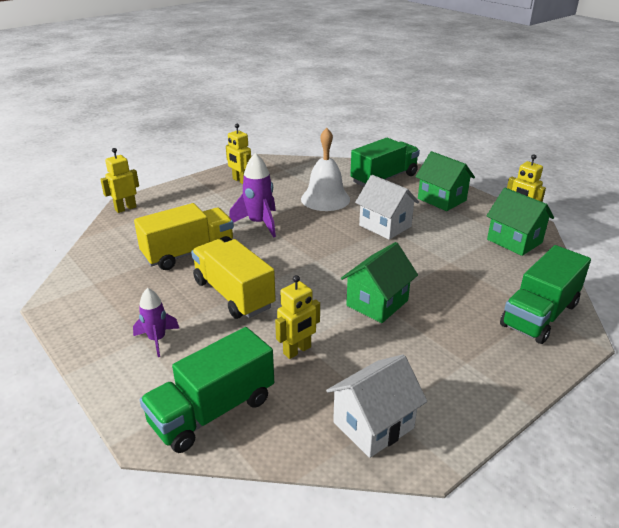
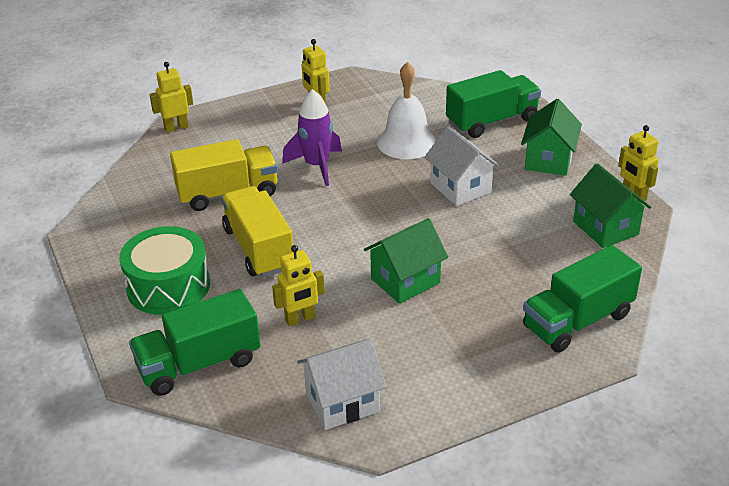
camera: 15 degrees right, 5 degrees up
(157, 339) = (168, 286): purple rocket -> green drum
(441, 199) = (548, 160): green house -> green house turned 45 degrees clockwise

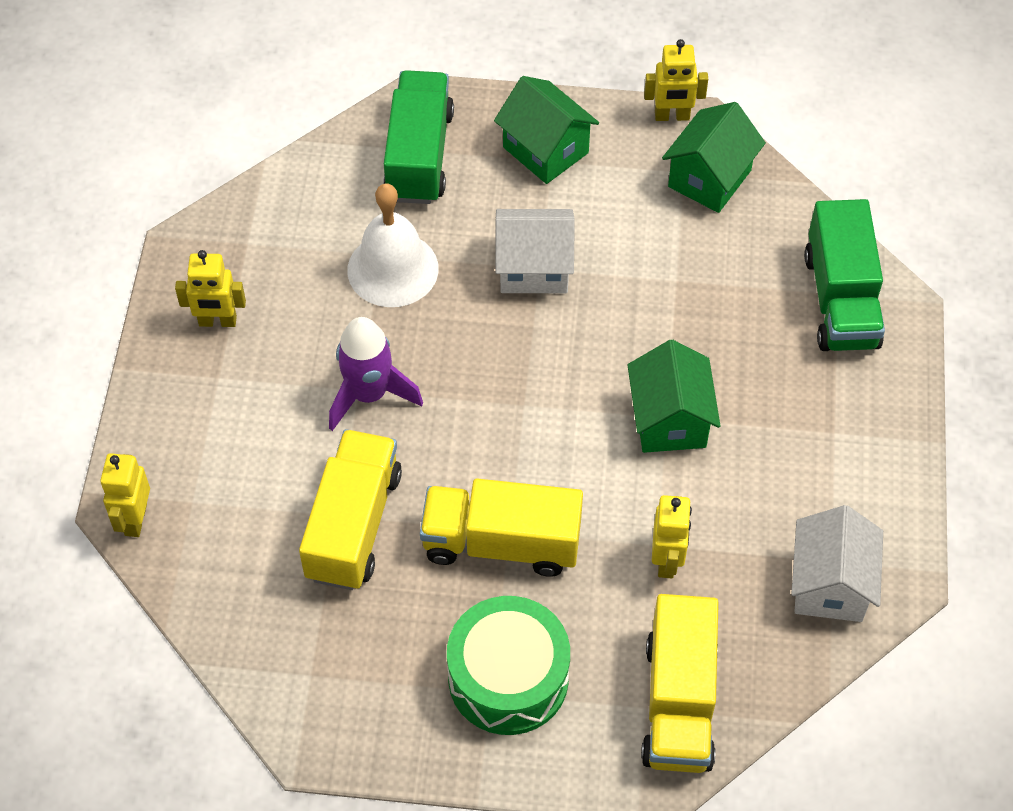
camera: 60 degrees left, 20 degrees up
(199, 364) = (679, 702): green truck -> yellow truck
(605, 228) = (709, 178): green house -> green house turned 60 degrees counterclockwise

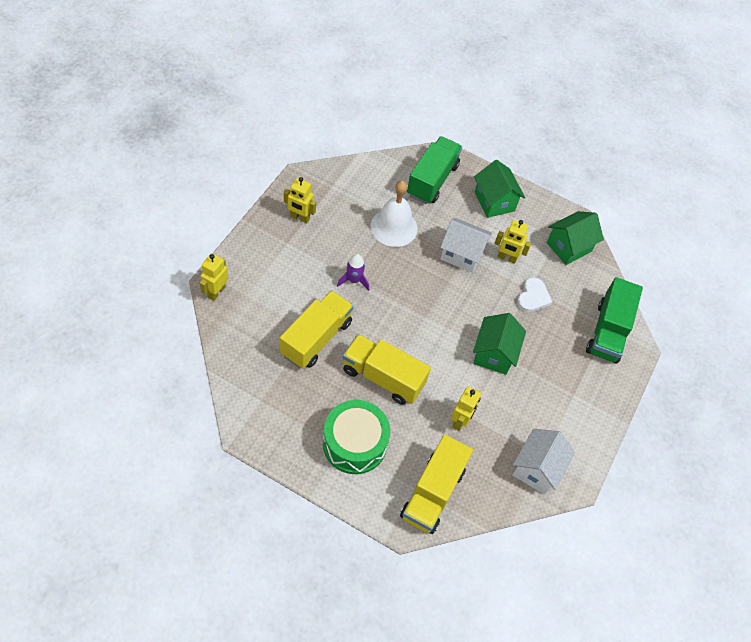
camera: 15 degrees right, 0 degrees up
(369, 394) = (354, 280): purple rocket -> purple rocket, size x0.64
(672, 116) = (564, 210): yellow robot -> yellow robot (506, 258)
(689, 293) = (533, 297): none -> white heart

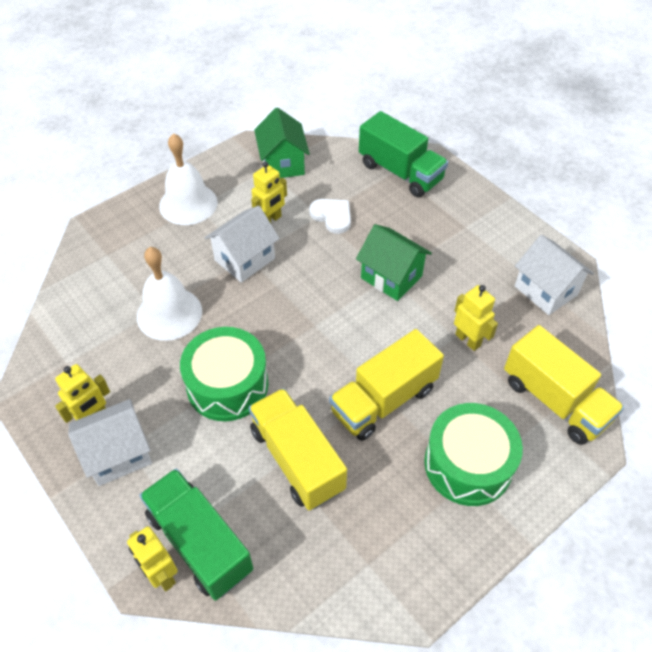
camera: 60 degrees left, 5 degrees down
(281, 240) = (118, 454): none -> white house
(354, 280) = (227, 385): purple rocket -> green drum
(432, 180) = (122, 250): green truck -> green truck (199, 542)
(494, 202) = (188, 204): green house -> white bell

